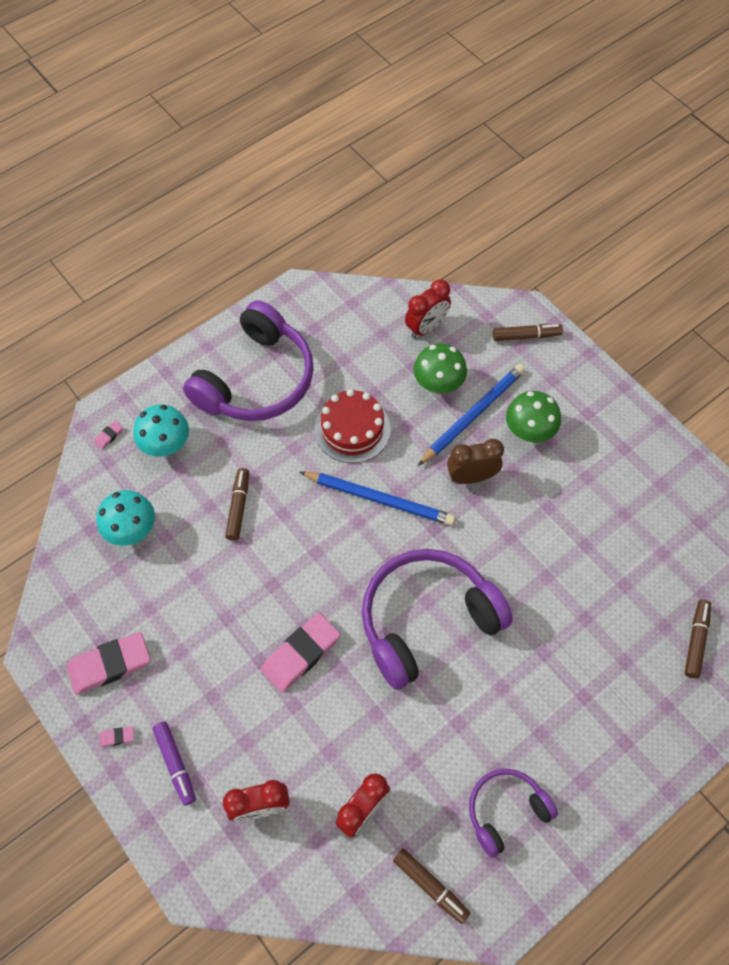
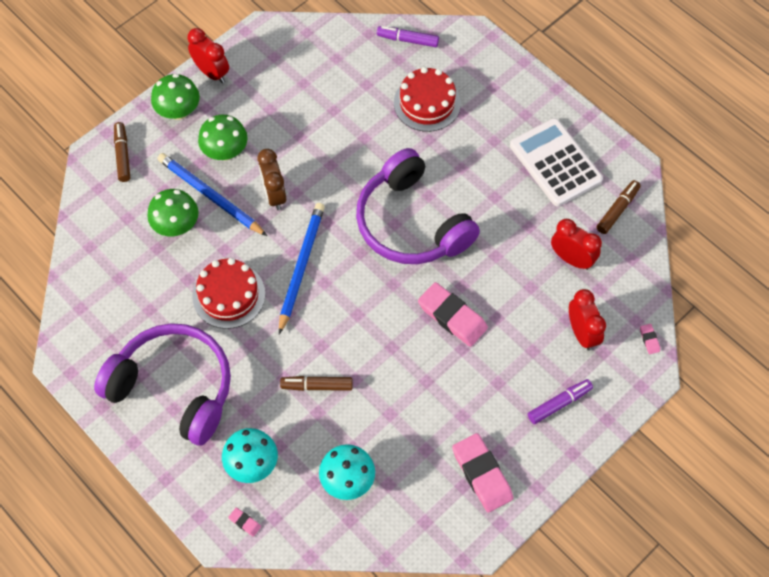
camera: 95 degrees left, 0 degrees up
(117, 737) = (544, 455): pink eraser -> pink eraser (649, 340)
(426, 327) = (112, 239): red clock -> red clock (212, 73)
(506, 811) = (555, 163): purple headphones -> white calculator
(582, 387) = (179, 111): none -> green mushroom
(598, 655) = (427, 103): none -> red cake
(695, 640) = (407, 40): brown marker -> purple marker

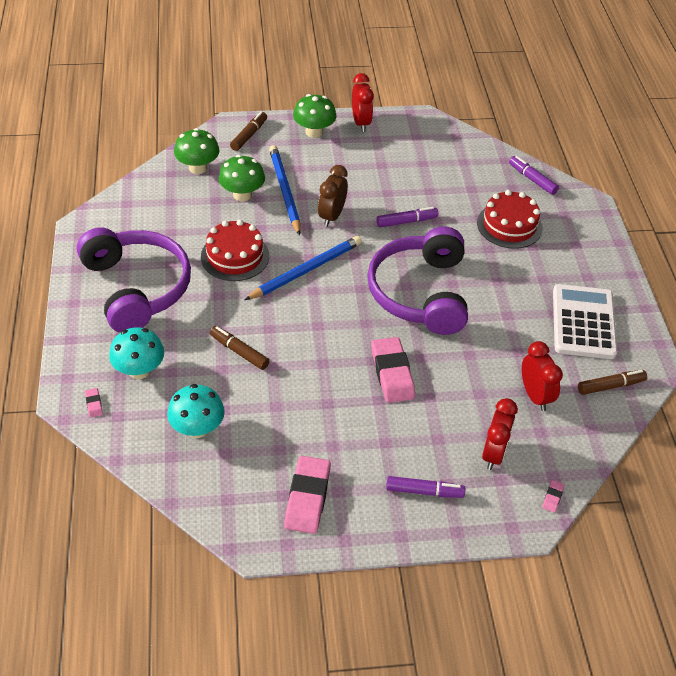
camera: 35 degrees right, 15 degrees down
(225, 151) = (323, 172): green mushroom -> green mushroom (198, 168)
(341, 157) = (406, 221): none -> purple marker

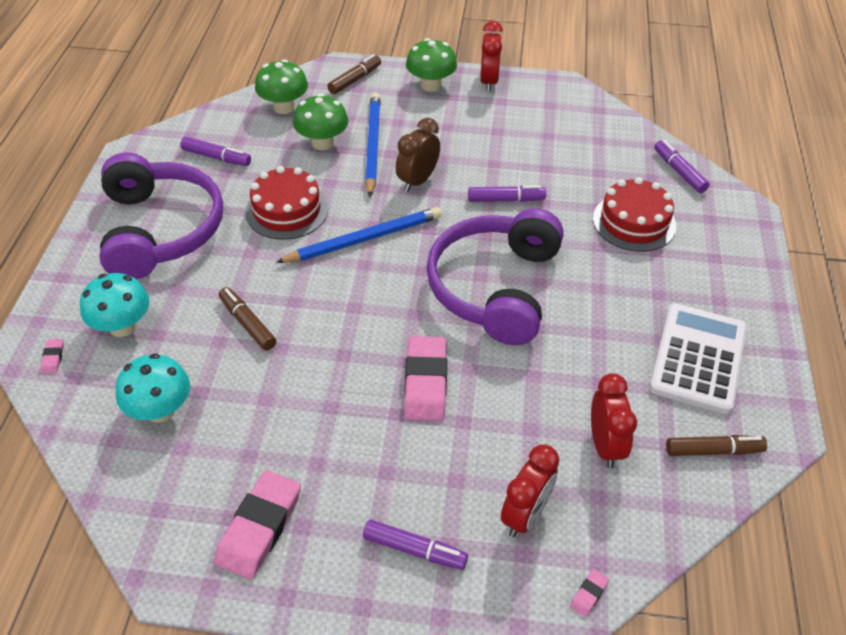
camera: 15 degrees right, 0 degrees up
(158, 219) = (216, 157): none -> purple marker

